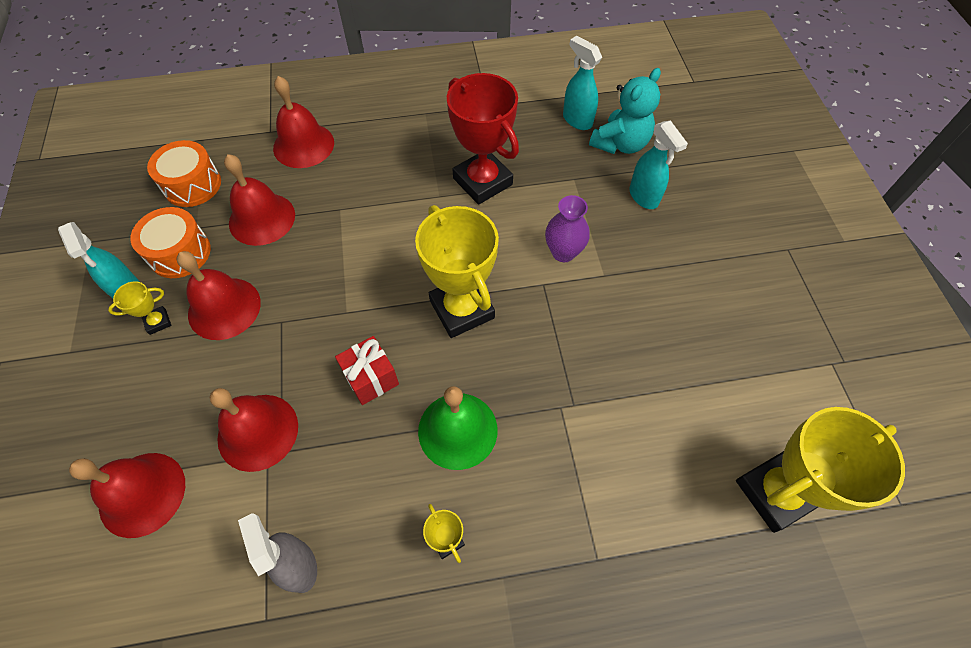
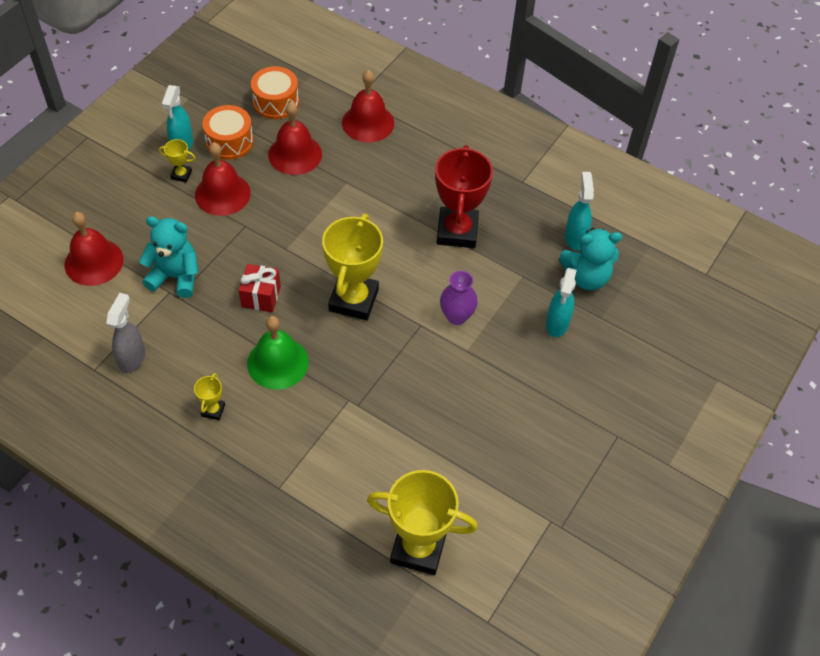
camera: 40 degrees right, 5 degrees down
(258, 432) = (175, 276): red bell -> turquoise teddy bear

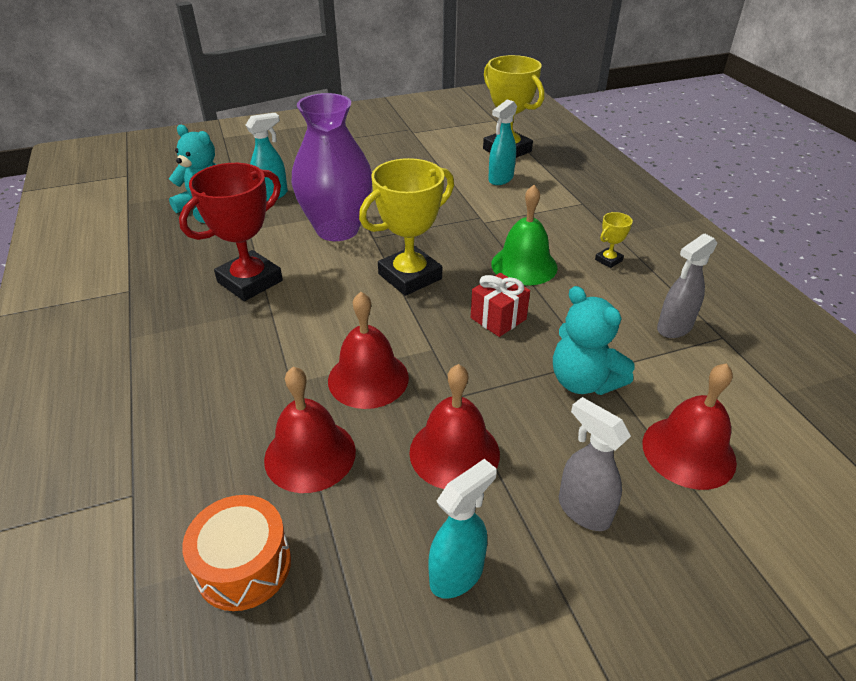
camera: 140 degrees left, 15 degrees down
(139, 200) = (583, 510): none -> grey spray bottle
(181, 175) = (493, 517): yellow trophy -> none
(229, 141) = (379, 533): orange drum -> none
(368, 123) = (171, 445): red bell -> red bell (368, 378)
(456, 316) = (337, 229): purple vase -> purple vase, size x1.99
(575, 237) = (167, 232): turquoise spray bottle -> turquoise spray bottle (500, 179)

